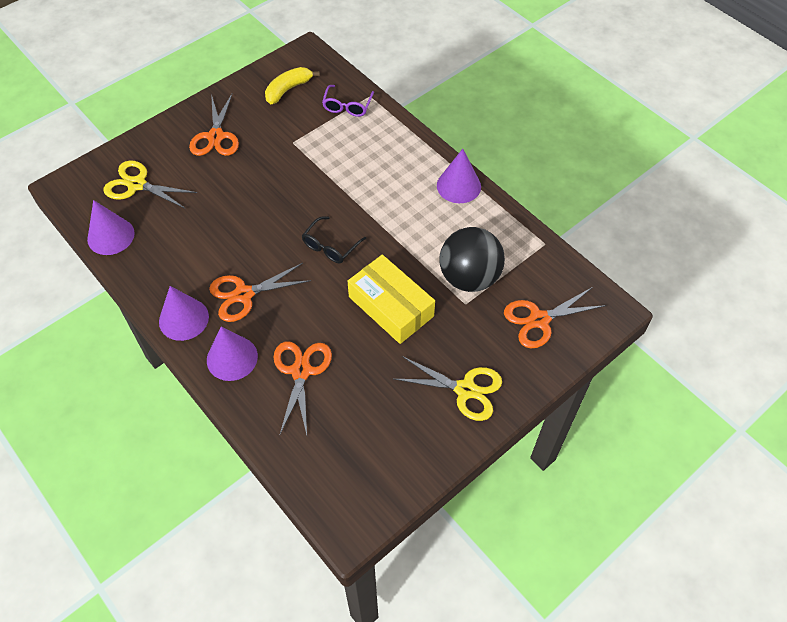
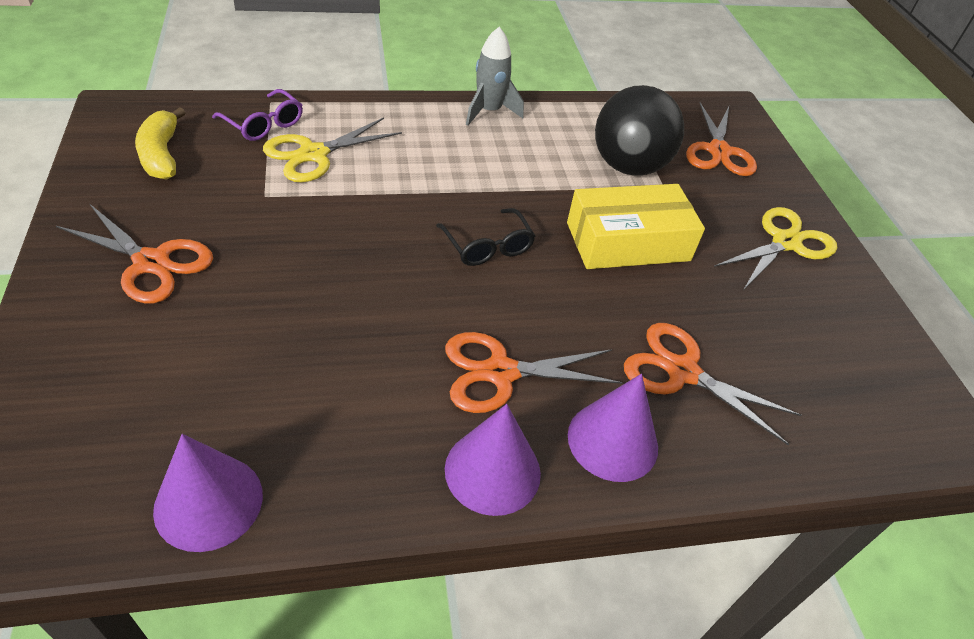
camera: 65 degrees left, 10 degrees down
(137, 184) = (129, 407): yellow scissors -> yellow scissors (313, 154)
(243, 294) = (500, 372): orange scissors -> orange scissors turned 75 degrees clockwise
(458, 186) = (489, 111): purple cone -> grey rocket

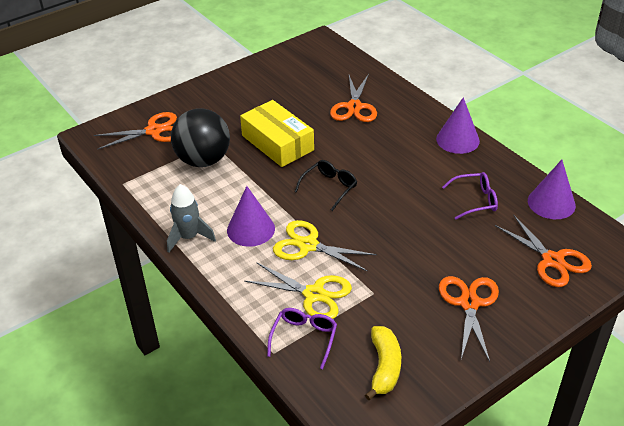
camera: 110 degrees left, 5 degrees down
(161, 155) = (384, 367): yellow banana -> yellow banana turned 45 degrees counterclockwise
(318, 392) = (475, 200): none -> purple glasses
(500, 372) = (408, 154): orange scissors -> orange scissors (552, 261)
(612, 441) = (411, 115): purple cone -> purple cone (251, 229)
(786, 243) = (228, 94): yellow scissors -> yellow scissors (308, 245)

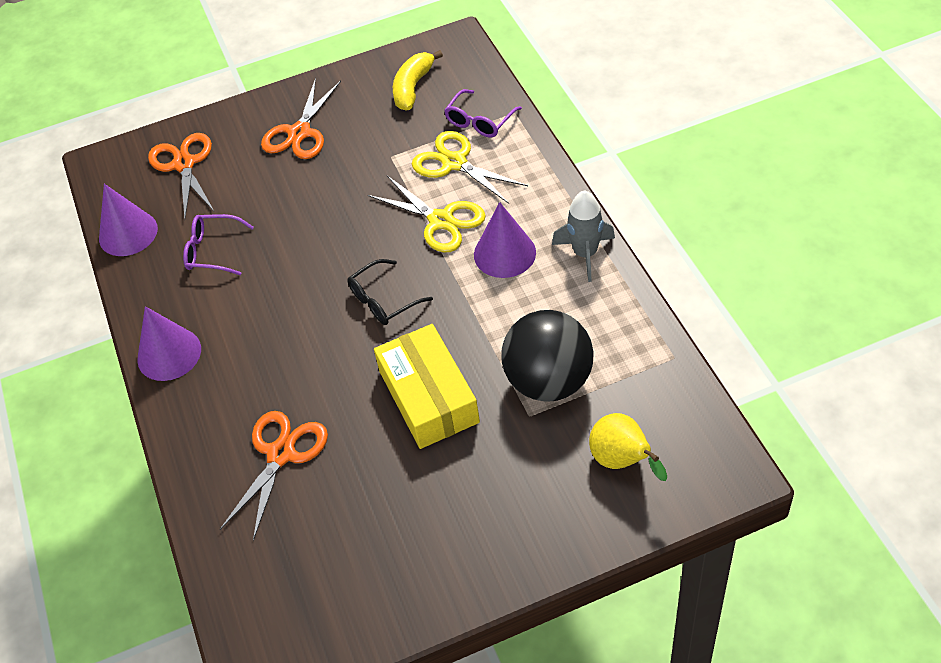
camera: 160 degrees left, 10 degrees up
(154, 131) = (622, 461): orange scissors -> yellow pear

